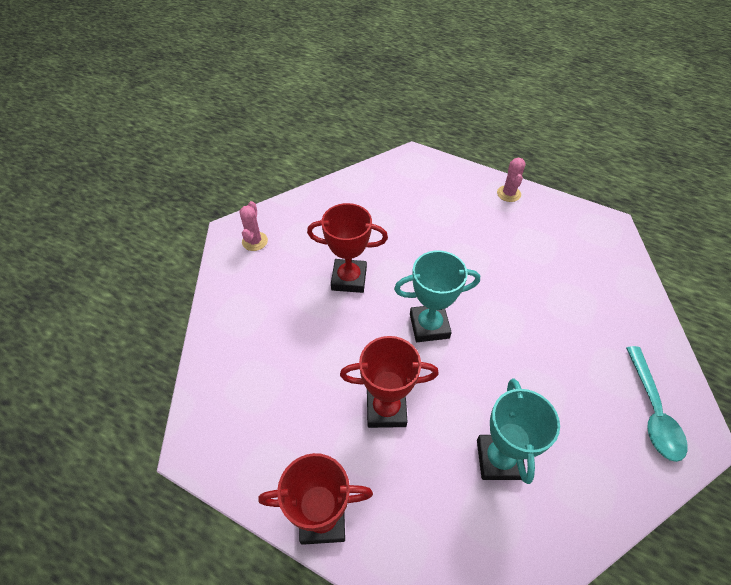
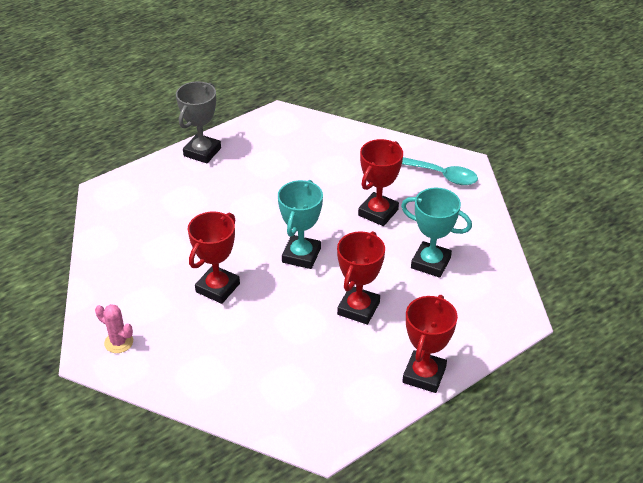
camera: 65 degrees left, 10 degrees down
(508, 194) = (202, 152): pink cactus -> grey trophy
(539, 370) = (378, 212): none -> red trophy

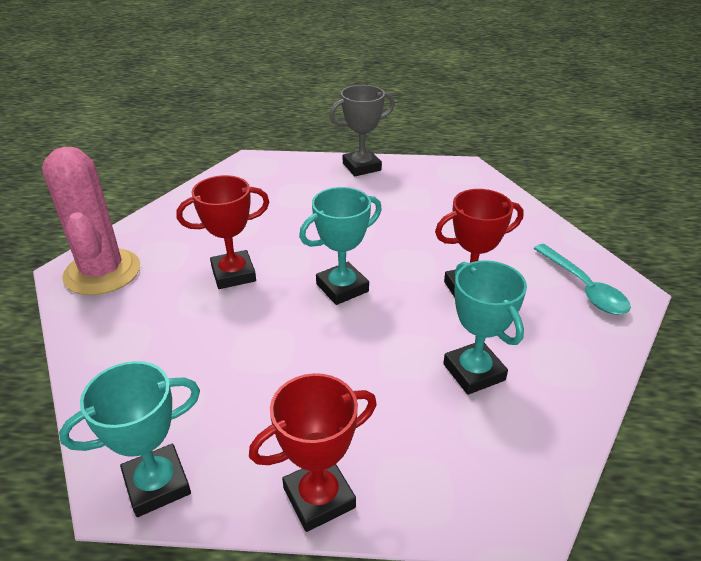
camera: 40 degrees right, 5 degrees down
(118, 342) = (102, 272): pink cactus -> pink cactus, size x2.32
(337, 426) = (157, 484): none -> turquoise trophy
(358, 308) = (336, 371): red trophy -> none

